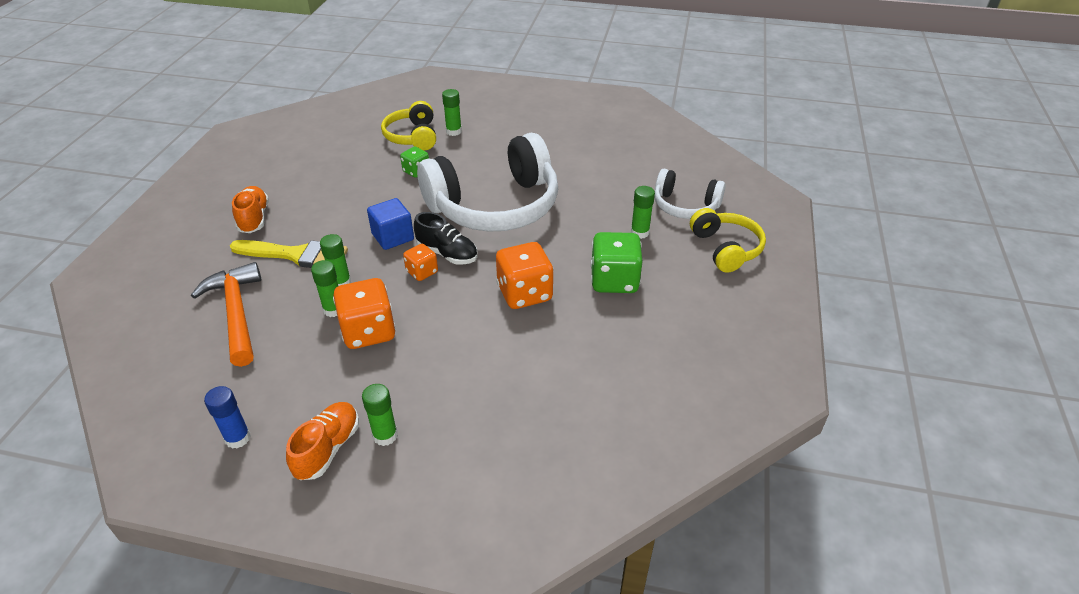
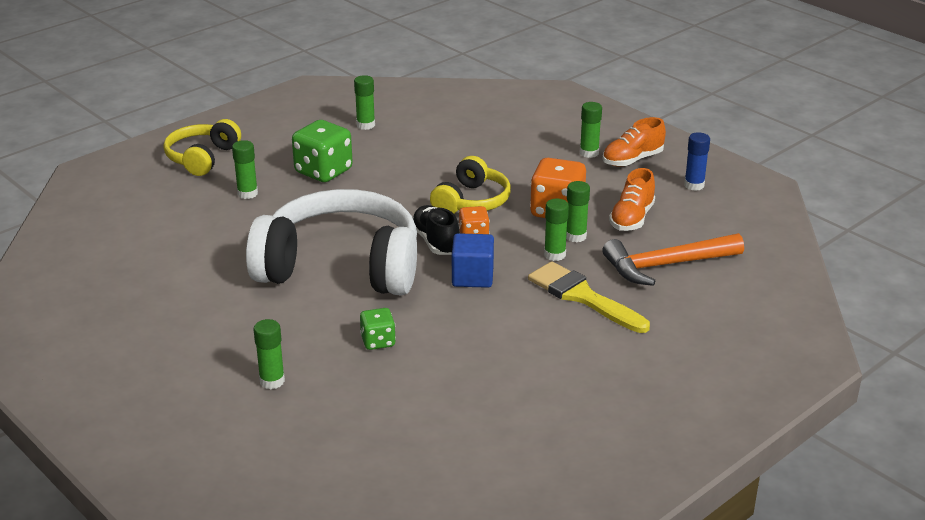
camera: 145 degrees left, 10 degrees down
(236, 313) = (666, 265): orange hammer -> orange hammer turned 60 degrees clockwise
(254, 218) = (608, 357): orange shoe -> orange shoe (632, 218)
(412, 136) = (331, 397): yellow headphones -> yellow headphones (472, 201)
(524, 293) = (405, 189): orange dice -> none
(653, 358) = (365, 125): none -> green glue stick
(685, 206) = (172, 197): white headphones -> none

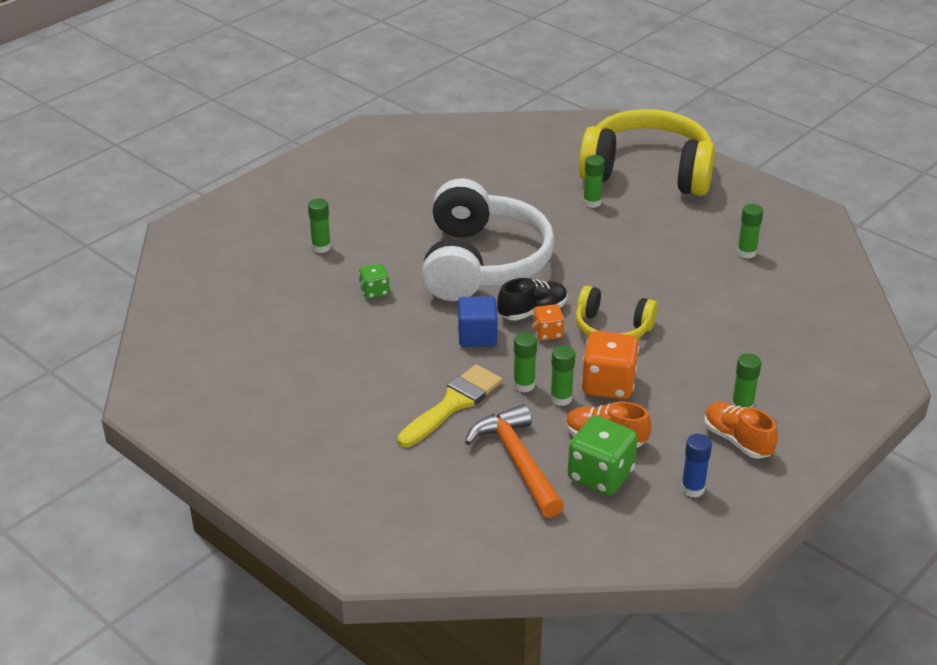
camera: 85 degrees right, 5 degrees up
(202, 158) = (648, 172): yellow headphones -> yellow headphones, size x1.93
(323, 171) = (644, 237): green dice -> green dice (600, 475)

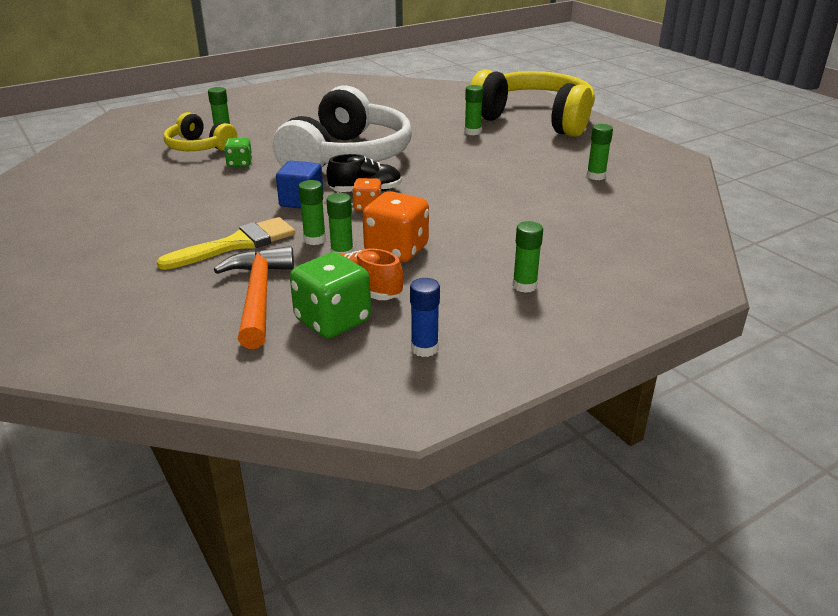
camera: 15 degrees right, 5 degrees down
(612, 329) = (430, 211): yellow headphones -> yellow headphones (199, 147)
(737, 440) = (502, 313): orange shoe -> none

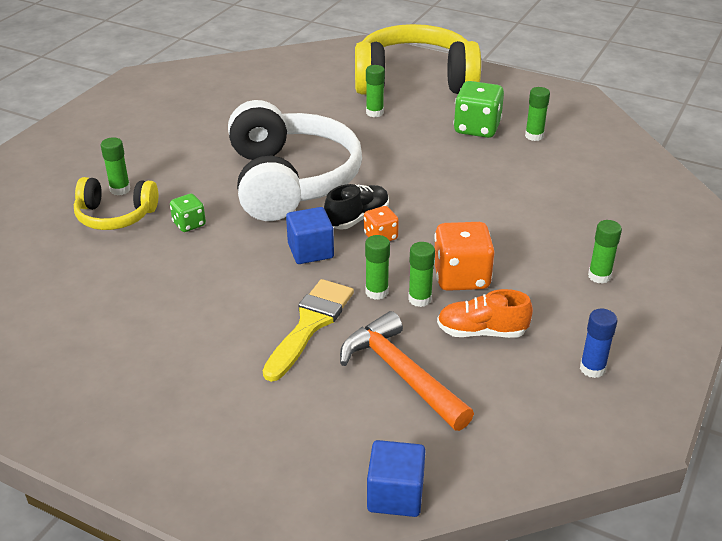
camera: 30 degrees left, 5 degrees up
(139, 371) = (395, 495): none -> blue cube
(333, 321) = (493, 372): green dice -> green dice (477, 128)

